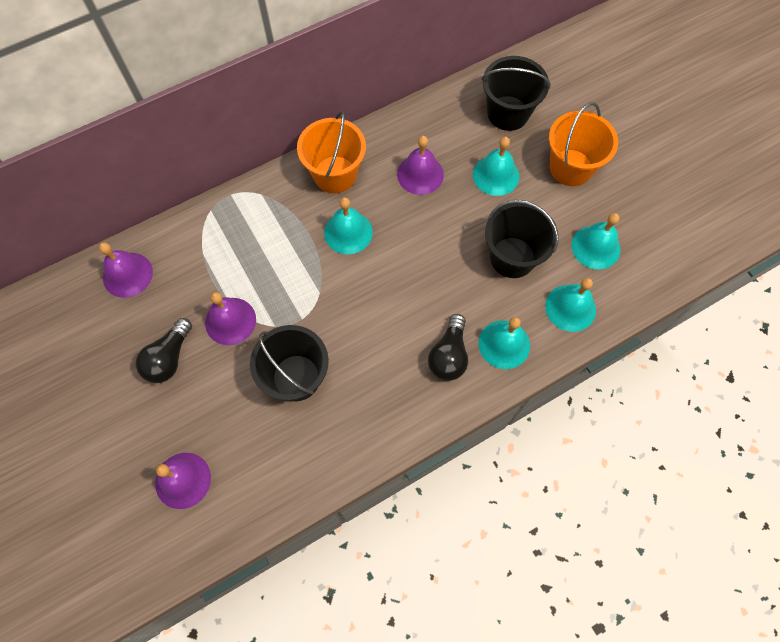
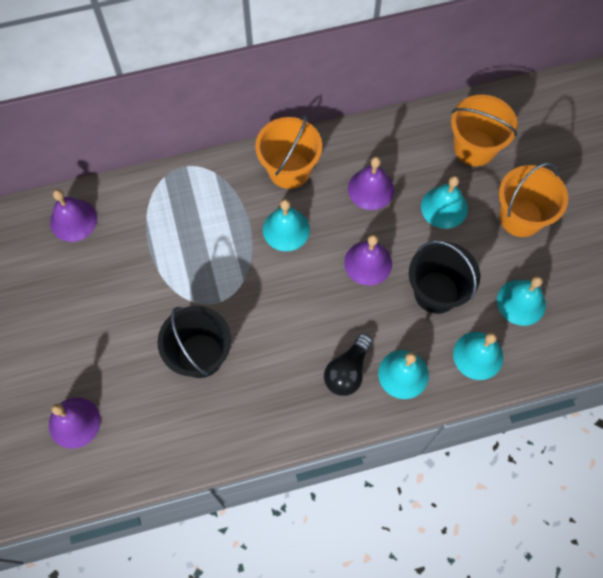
camera: 15 degrees right, 0 degrees up
(169, 358) = (90, 307): black light bulb -> none
(230, 321) = (154, 287): purple bell -> purple bell (368, 263)
(508, 113) = (474, 148): black bucket -> orange bucket

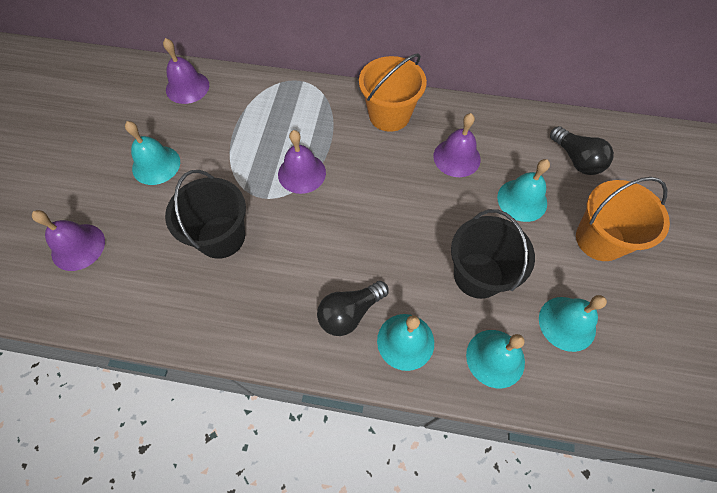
camera: 25 degrees right, 5 degrees down
(286, 229) = (360, 161): turquoise bell -> turquoise bell (156, 165)
(368, 263) = (422, 220): purple bell -> purple bell (302, 173)
(474, 148) = (576, 159): orange bucket -> black light bulb

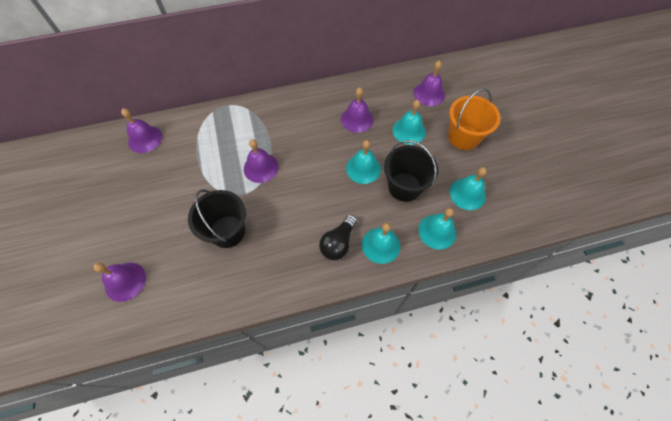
camera: 25 degrees left, 0 degrees up
(156, 165) = (152, 202): turquoise bell -> turquoise bell (363, 168)
(389, 115) = (300, 107): orange bucket -> none
(576, 159) = (429, 93): black light bulb -> purple bell

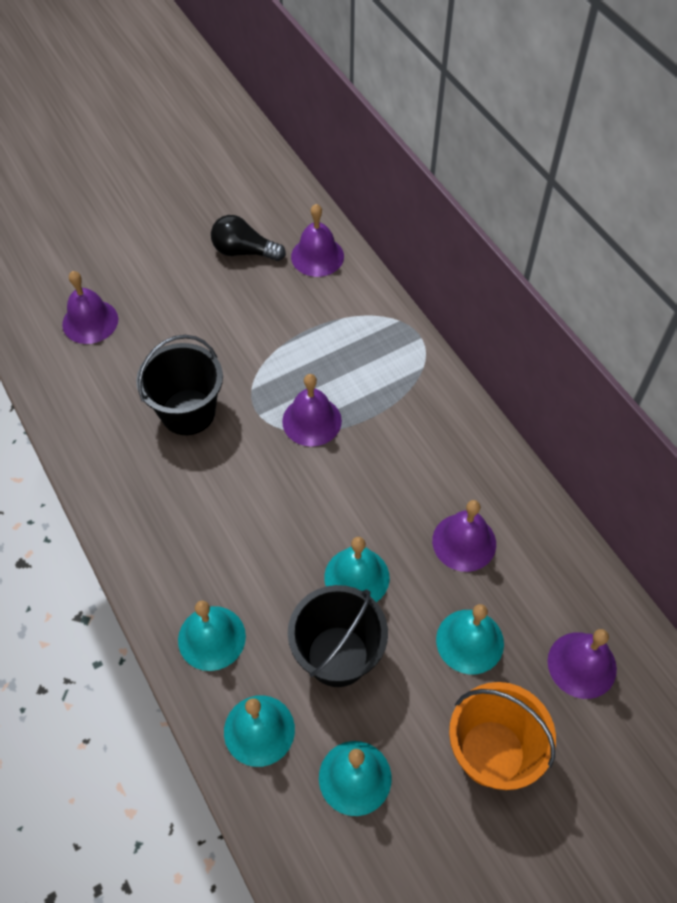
camera: 75 degrees right, 5 degrees down
(338, 243) = (201, 570): black light bulb -> black light bulb (244, 251)

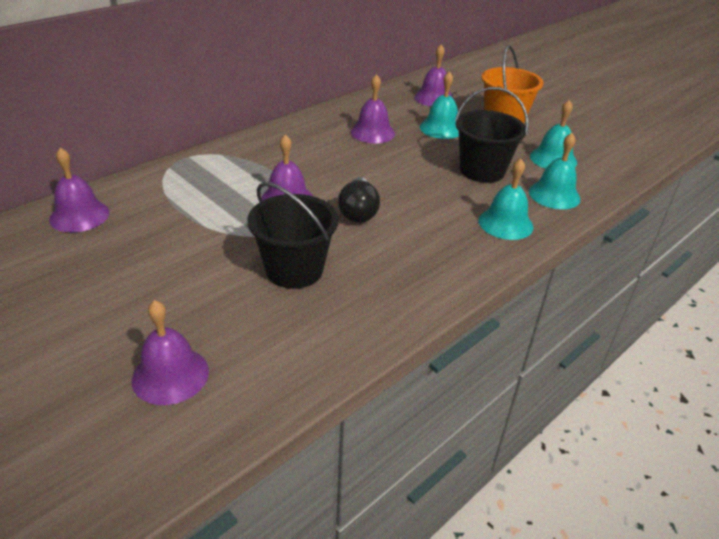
camera: 105 degrees left, 20 degrees down
(244, 251) = (62, 264): black light bulb -> black light bulb (358, 211)
(356, 577) = (420, 168): turquoise bell -> none

